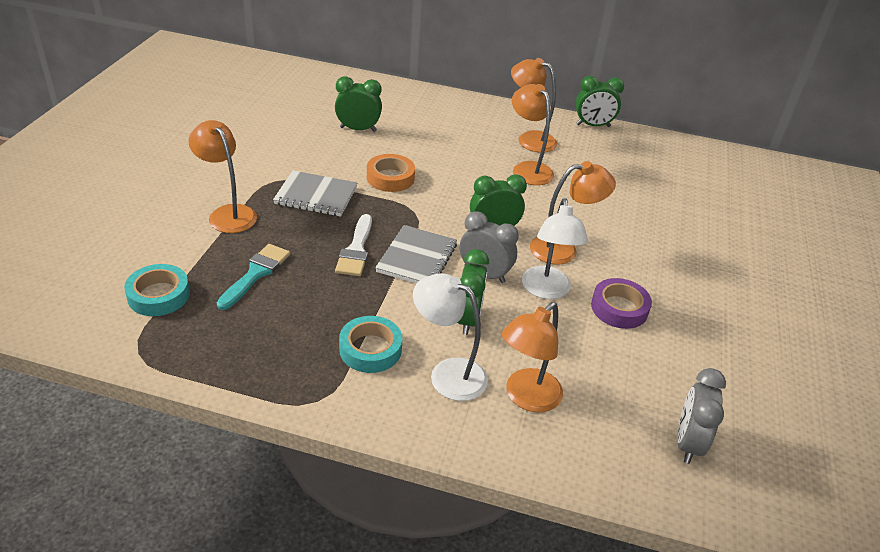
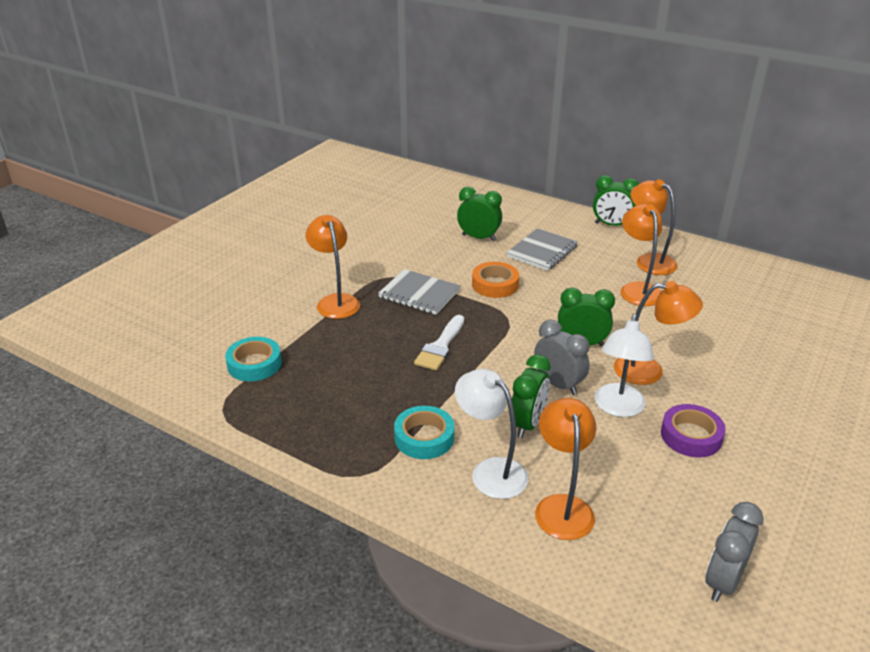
camera: 20 degrees right, 5 degrees down
(256, 274) = (343, 356): turquoise brush -> none
(417, 258) = (496, 361): grey notebook -> grey notebook (542, 251)
(526, 398) = (562, 506): orange lamp -> orange lamp turned 120 degrees clockwise
(593, 125) = (723, 253): green clock -> green clock (611, 225)

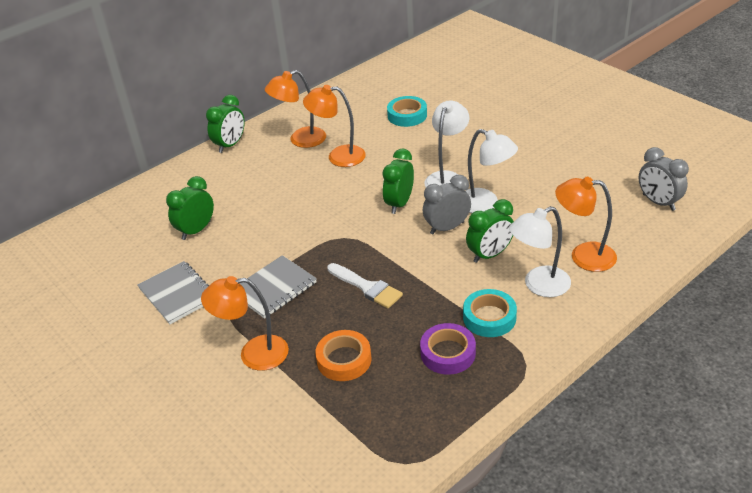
camera: 70 degrees left, 5 degrees up
(254, 364) = (337, 432): turquoise tape -> turquoise tape (407, 115)
(495, 284) = (286, 235): orange tape -> orange tape (344, 360)
(527, 424) = (490, 255): green clock -> green clock turned 105 degrees clockwise
(542, 251) = (248, 195): grey notebook -> grey notebook (178, 294)
(649, 370) = (447, 178): orange lamp -> white lamp
(691, 436) = (525, 178): purple tape -> purple tape (448, 353)

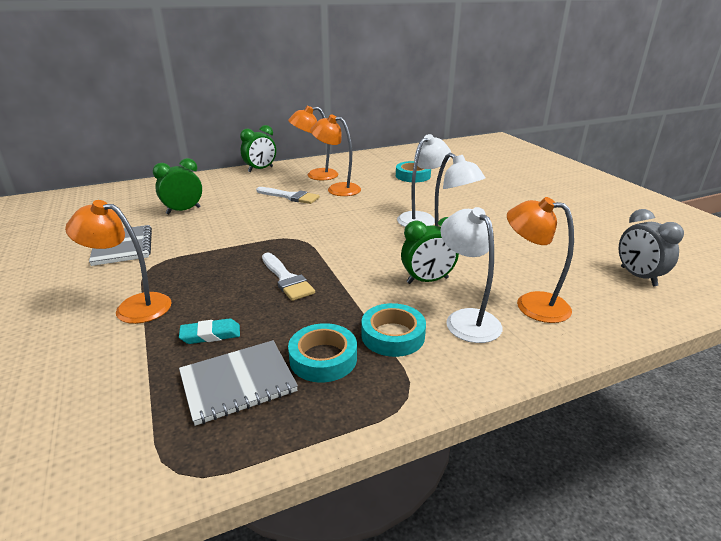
camera: 15 degrees right, 10 degrees down
(274, 288) = (203, 261): grey notebook -> grey notebook (238, 383)
(296, 181) = (290, 196): none -> white brush
(344, 360) = (210, 335): orange tape -> turquoise eraser
(399, 204) = (365, 226): green clock -> none
(447, 228) = (397, 251): grey clock -> none
(448, 353) = (323, 358): purple tape -> turquoise tape
(539, 285) = (466, 319): white lamp -> white lamp turned 75 degrees clockwise

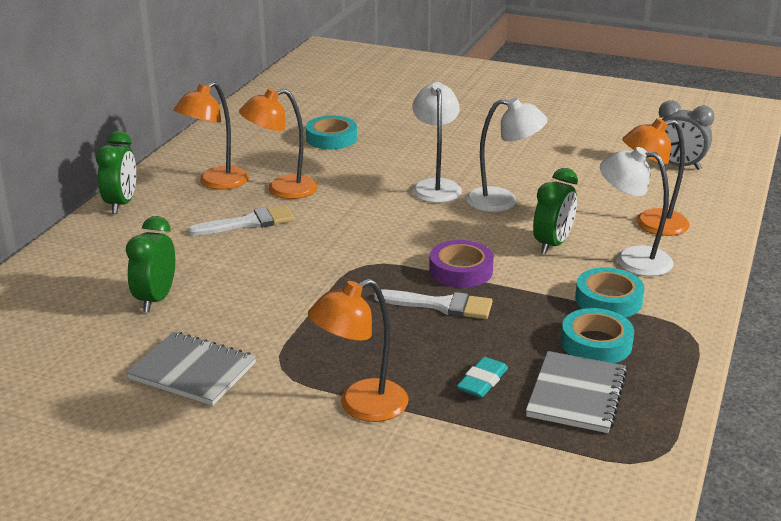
camera: 45 degrees left, 0 degrees up
(338, 267) = (461, 270): none -> purple tape

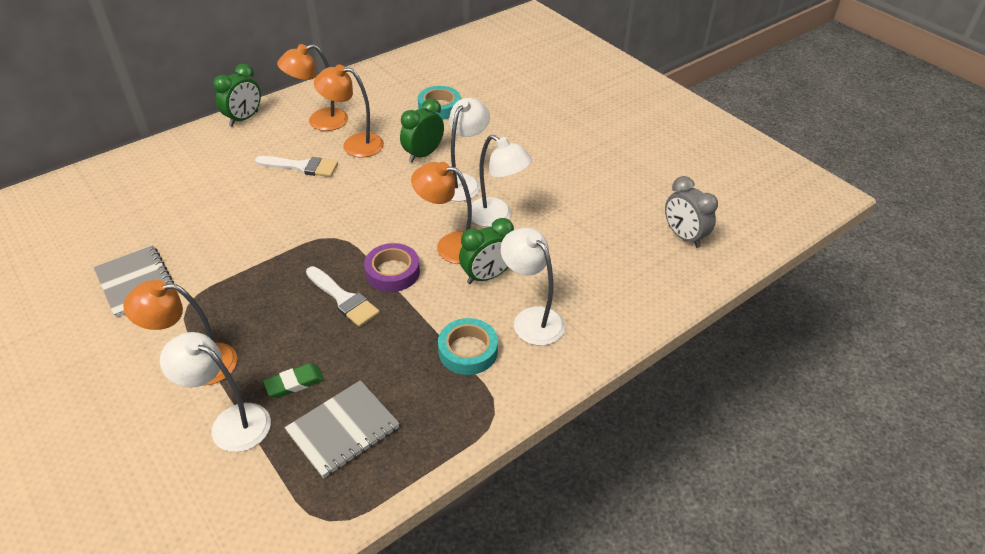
camera: 30 degrees right, 15 degrees up
(156, 299) = (179, 211): green clock -> green clock (423, 154)
(461, 433) = (230, 422): none -> white lamp
(482, 381) = (294, 383): turquoise eraser -> green eraser
(596, 343) = (411, 389): turquoise tape -> none
(651, 224) = (588, 289): orange lamp -> orange lamp (450, 245)

